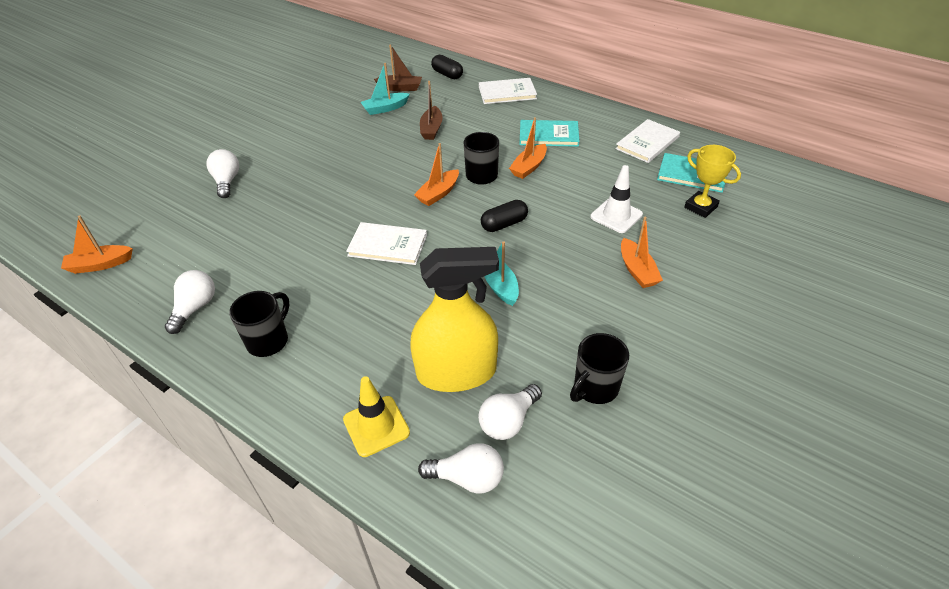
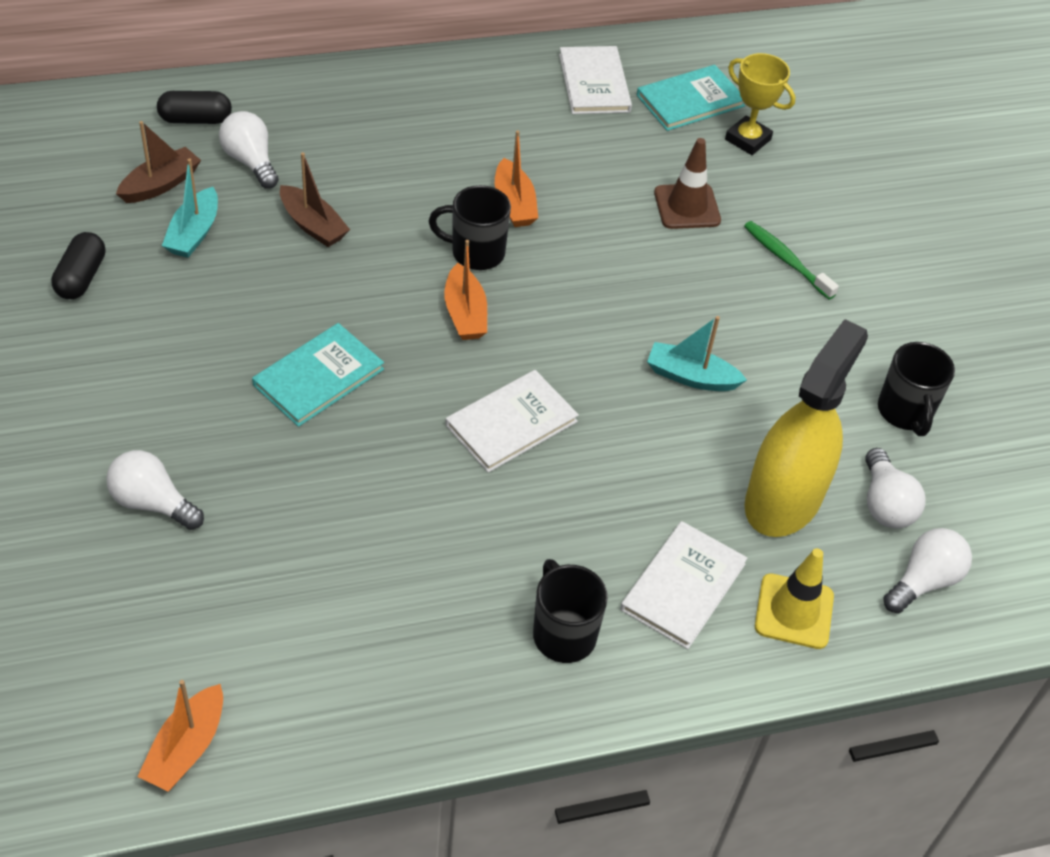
camera: 55 degrees left, 5 degrees up
(195, 308) = (418, 679): white light bulb -> white light bulb (250, 161)
(504, 224) = (594, 300): black capsule -> black capsule (81, 277)
(507, 93) = (328, 103): white book -> white book (683, 586)
(548, 135) = (473, 141): turquoise book -> turquoise book (318, 377)
(616, 216) = (687, 207): white traffic cone -> brown traffic cone
(637, 270) = (786, 260): orange boat -> green toothbrush
(700, 207) = (747, 139): yellow trophy -> yellow trophy turned 45 degrees clockwise

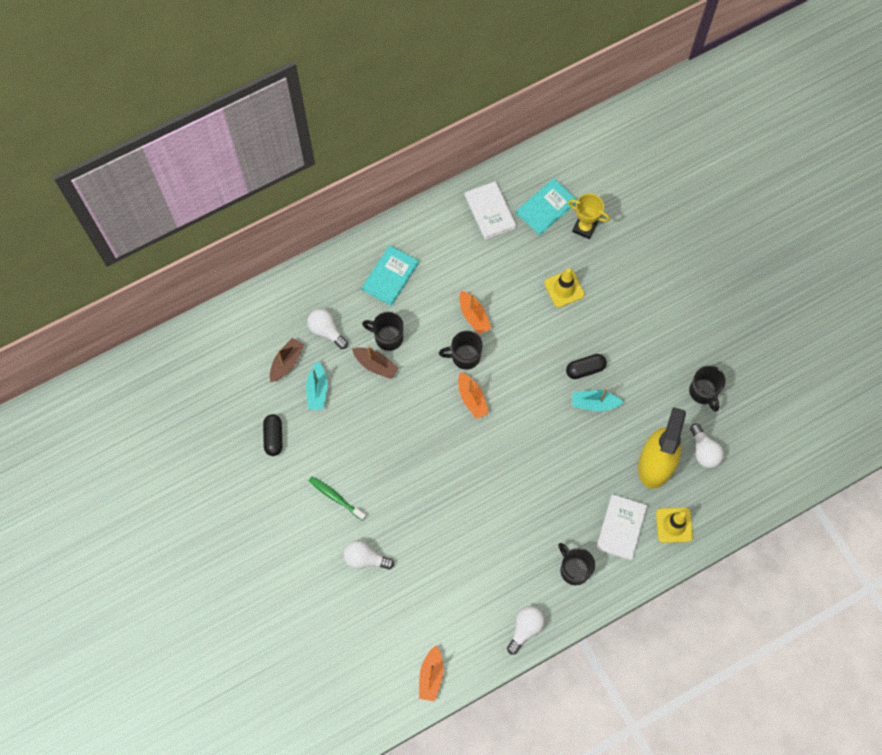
camera: 10 degrees left, 20 degrees up
(195, 119) = (285, 310): black capsule -> black capsule (585, 369)
(318, 377) = (414, 462): turquoise book -> turquoise book (390, 276)
(351, 195) = (387, 337): none -> black mug
(511, 423) = (515, 460): white book -> none
(687, 207) = (564, 288): brown traffic cone -> yellow traffic cone
(786, 260) = (624, 310): green toothbrush -> green toothbrush (335, 497)
(923, 581) = (729, 489): white light bulb -> white light bulb (525, 629)

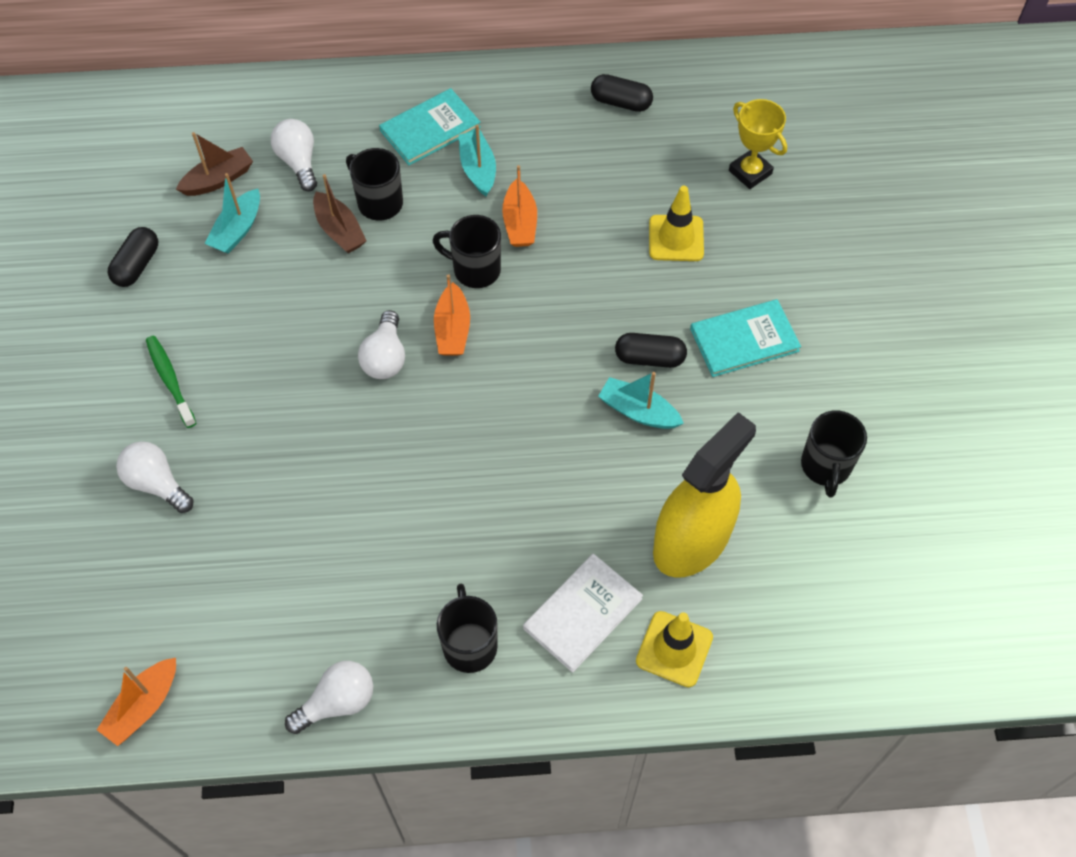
camera: 25 degrees right, 10 degrees down
(432, 291) = (478, 169): none -> turquoise boat
(490, 211) = (621, 102): white book -> black capsule
(546, 207) = (706, 127): turquoise book -> turquoise book (744, 340)
(704, 451) = (783, 555): white light bulb -> white light bulb (385, 357)

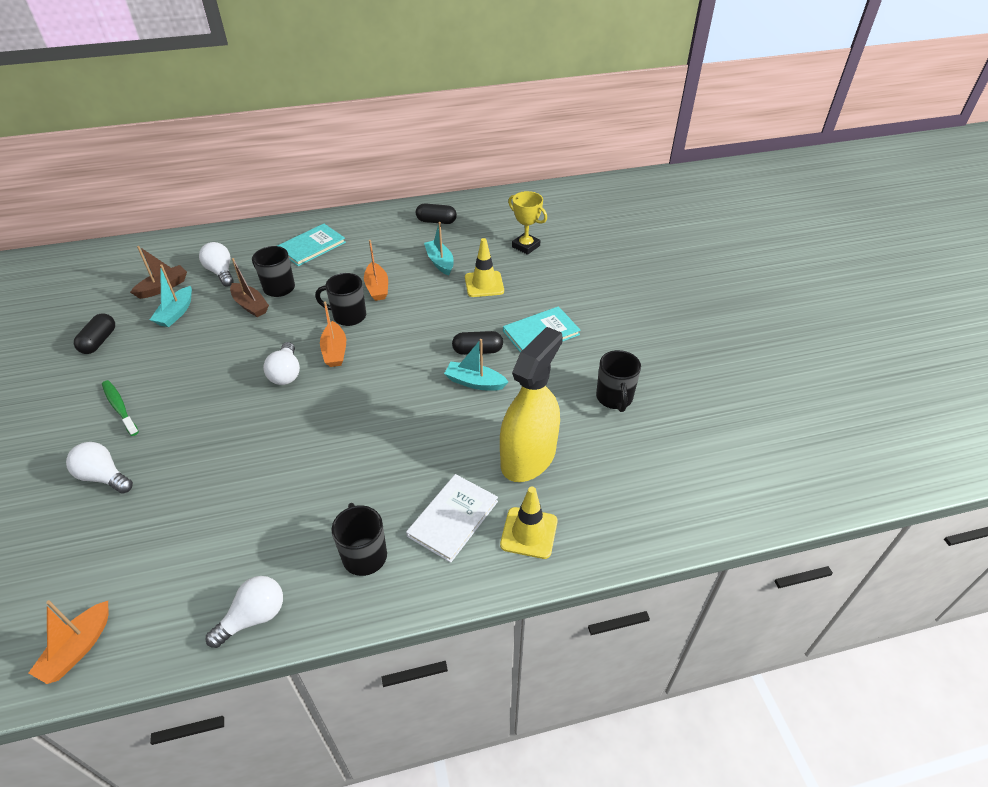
camera: 10 degrees left, 15 degrees down
(478, 169) = (346, 263): turquoise boat -> turquoise boat (440, 262)

